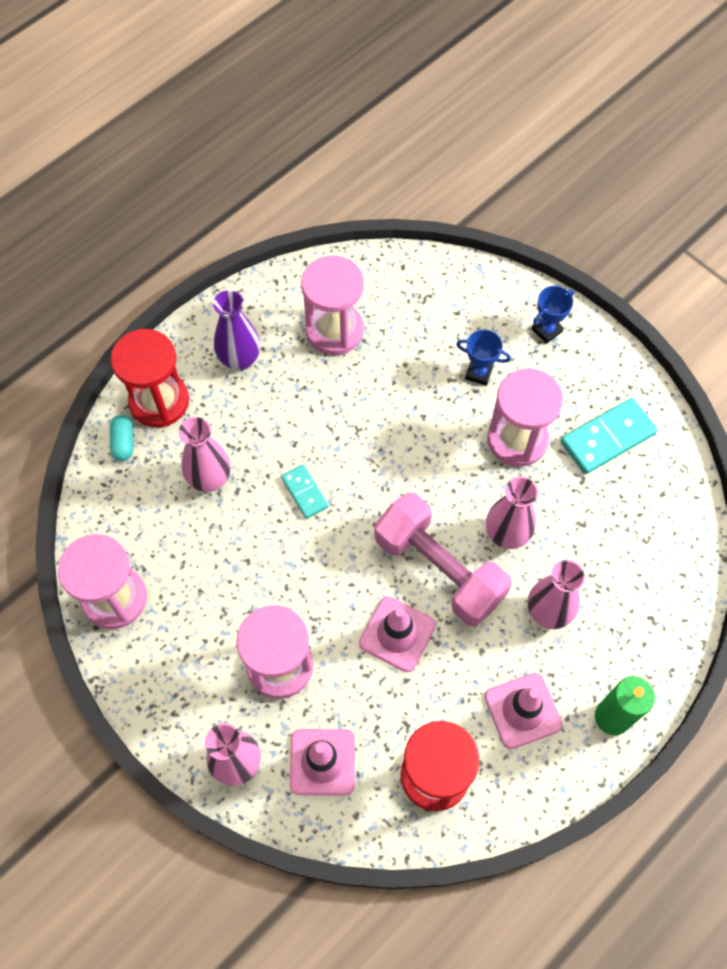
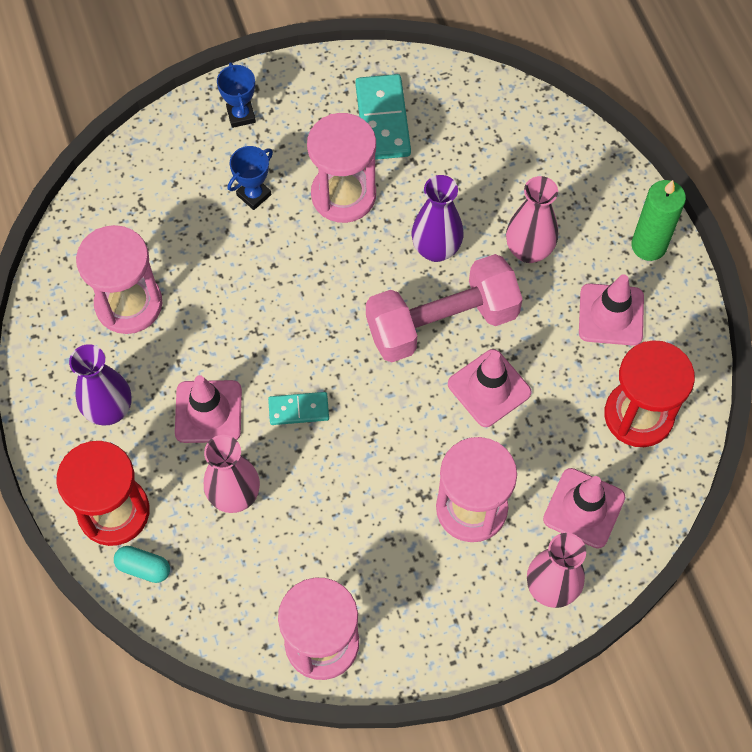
camera: 65 degrees left, 0 degrees up
(271, 428) = (208, 412): none -> pink traffic cone
(506, 534) = (436, 249): pink vase -> purple vase

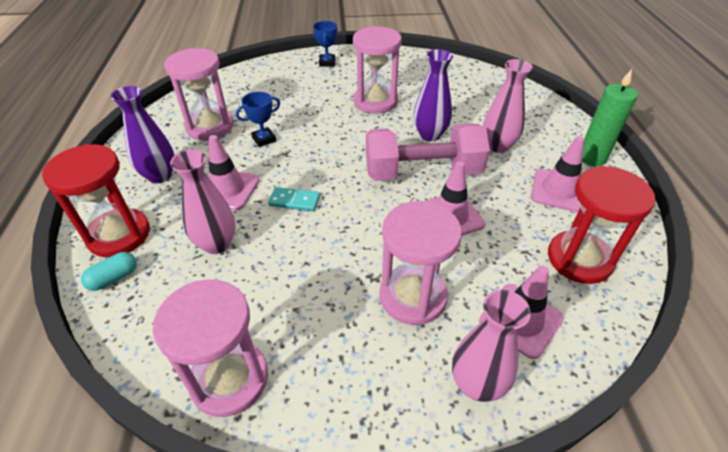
camera: 15 degrees right, 20 degrees down
(143, 568) = (114, 278): turquoise capsule -> turquoise capsule turned 75 degrees counterclockwise
(254, 195) = (318, 93): blue trophy -> blue trophy (264, 139)
(383, 120) = (413, 76): turquoise domino -> none

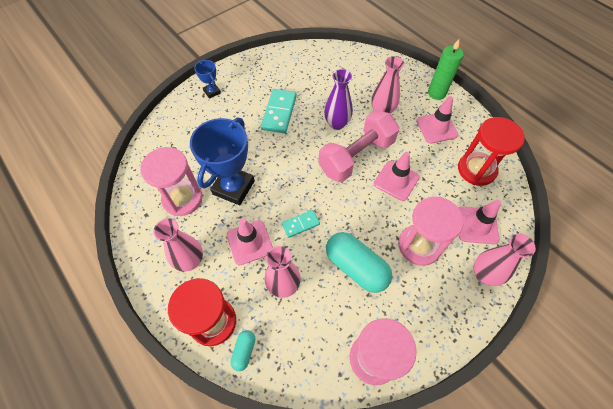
camera: 35 degrees left, 15 degrees up
(159, 175) = (190, 261): purple vase -> pink vase
(264, 139) = (233, 187): blue trophy -> blue trophy, size x2.09
(311, 273) = (356, 267): none -> turquoise capsule
(375, 101) = (279, 112): pink hourglass -> turquoise domino

